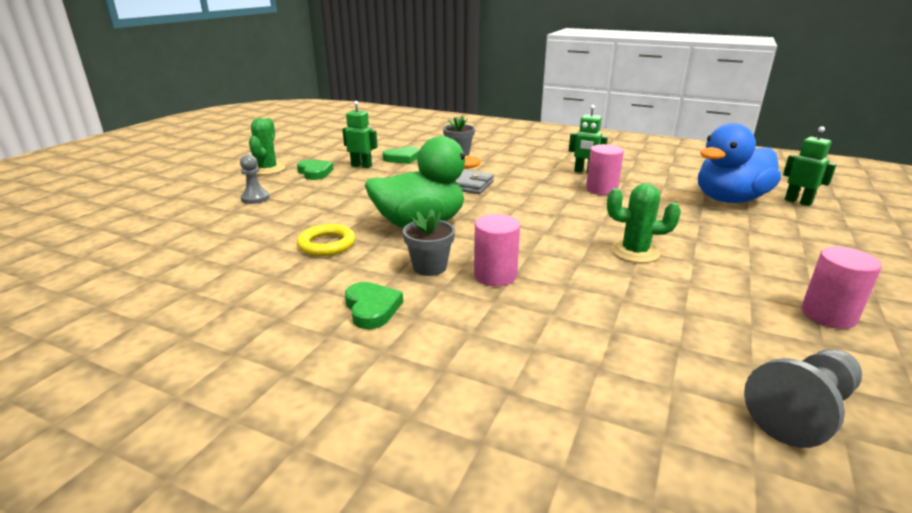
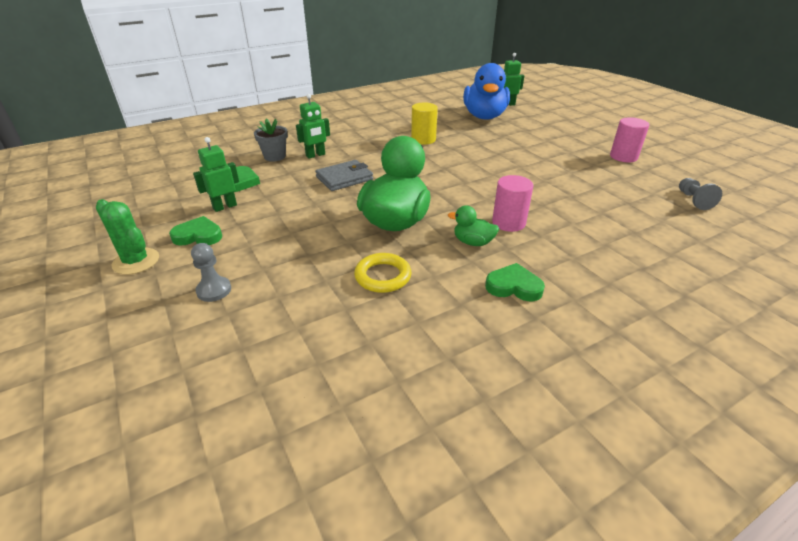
camera: 55 degrees left, 10 degrees up
(429, 267) = (473, 242): grey flower pot -> green duck
(584, 172) = (387, 132): green robot -> green robot (315, 155)
(601, 189) = (423, 139): pink cylinder -> yellow cylinder
(635, 252) = (521, 169): green cactus -> none
(802, 411) = (693, 200): grey pawn -> grey pawn, size x0.65

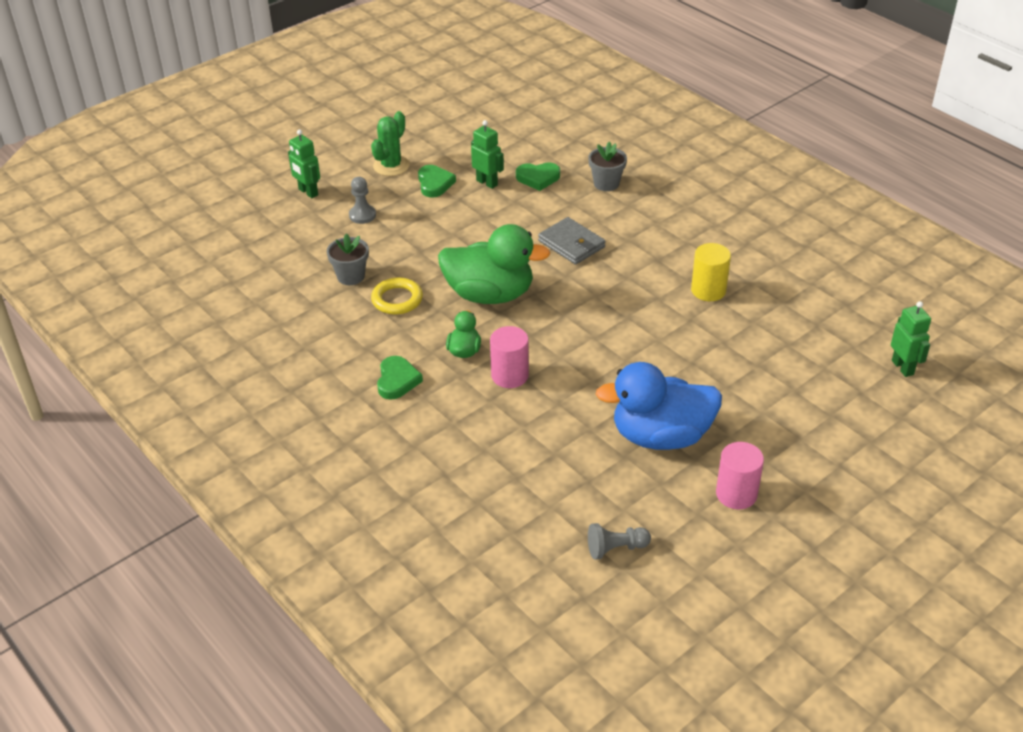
camera: 80 degrees right, 5 degrees up
(315, 155) = (621, 211): green robot -> green robot (308, 192)
(326, 308) = (351, 276): none -> grey flower pot
(484, 116) = (829, 343): blue duck -> blue duck (660, 436)

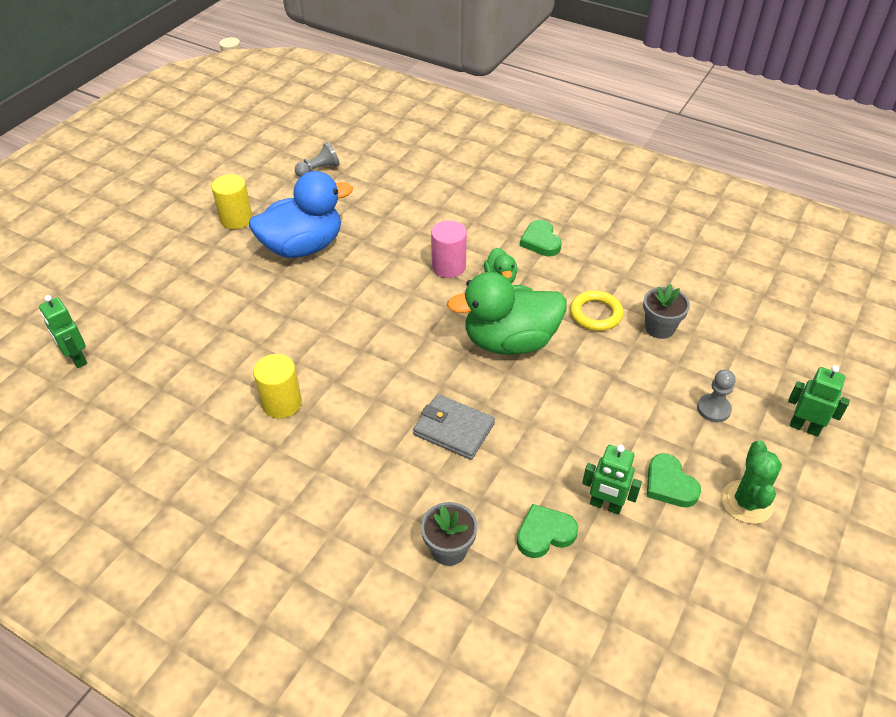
camera: 160 degrees right, 5 degrees up
(736, 494) = (236, 219): pink cylinder -> yellow cylinder

